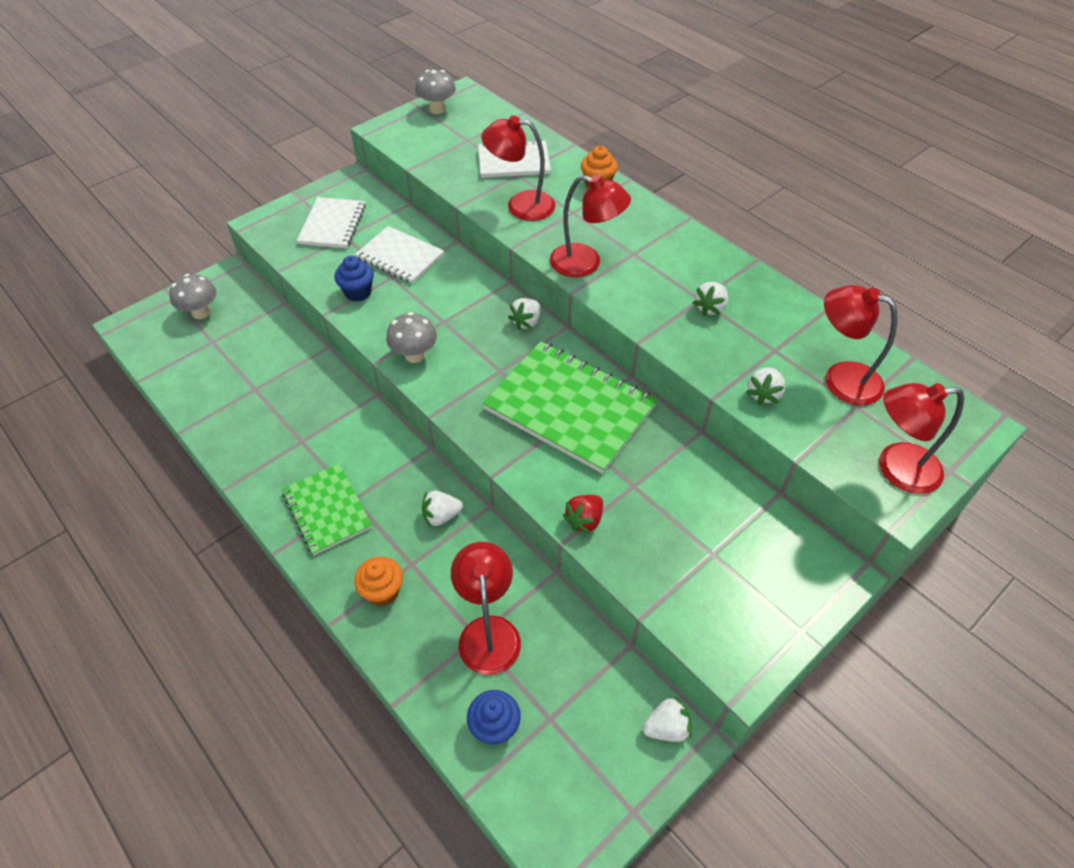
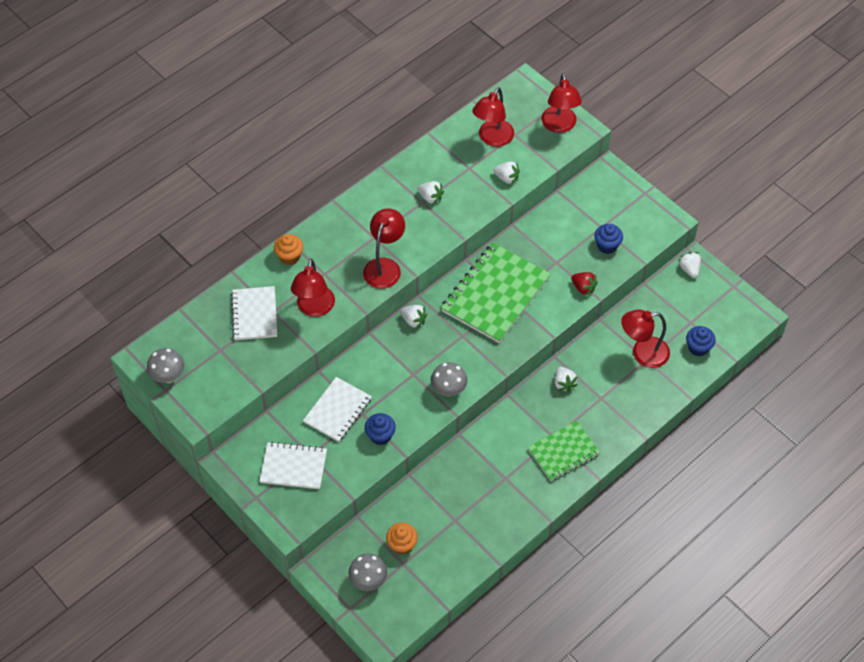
camera: 90 degrees left, 5 degrees up
(383, 591) = (621, 411): orange cupcake -> orange cupcake (402, 545)
(672, 560) = (607, 246): none -> blue cupcake

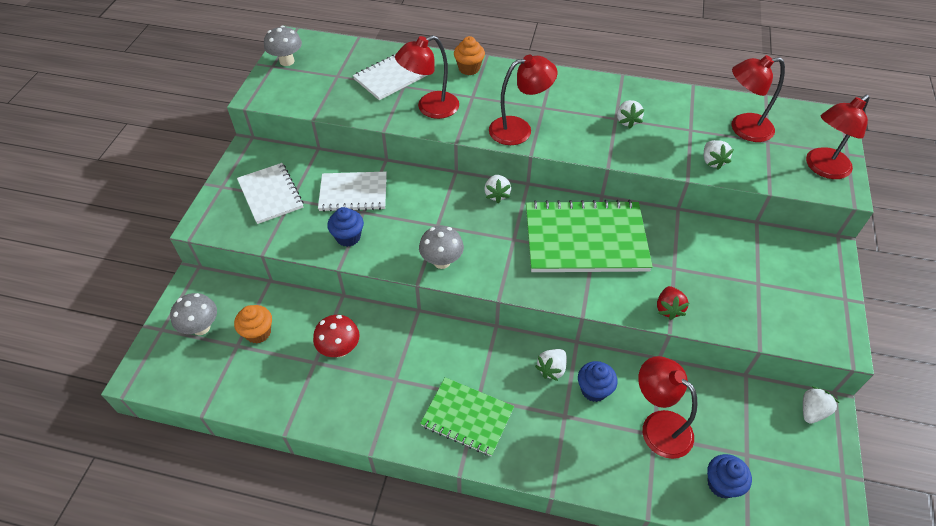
camera: 55 degrees right, 5 degrees down
(456, 499) = (340, 349): none -> red mushroom
(607, 246) = (741, 301): blue cupcake -> blue cupcake (594, 390)

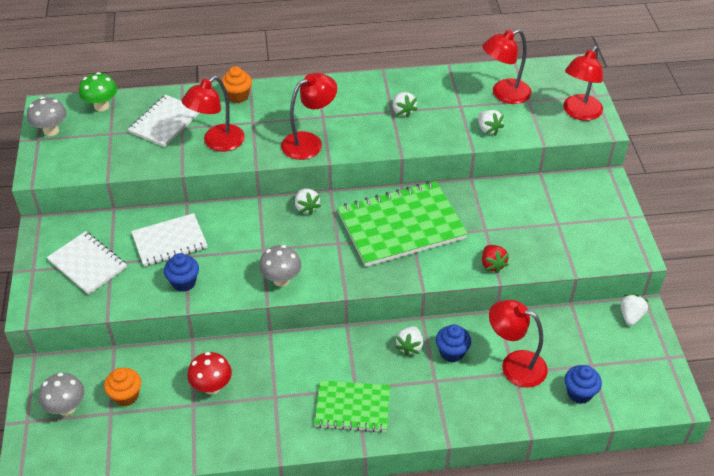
camera: 20 degrees left, 5 degrees down
(341, 49) = (101, 106): none -> green mushroom

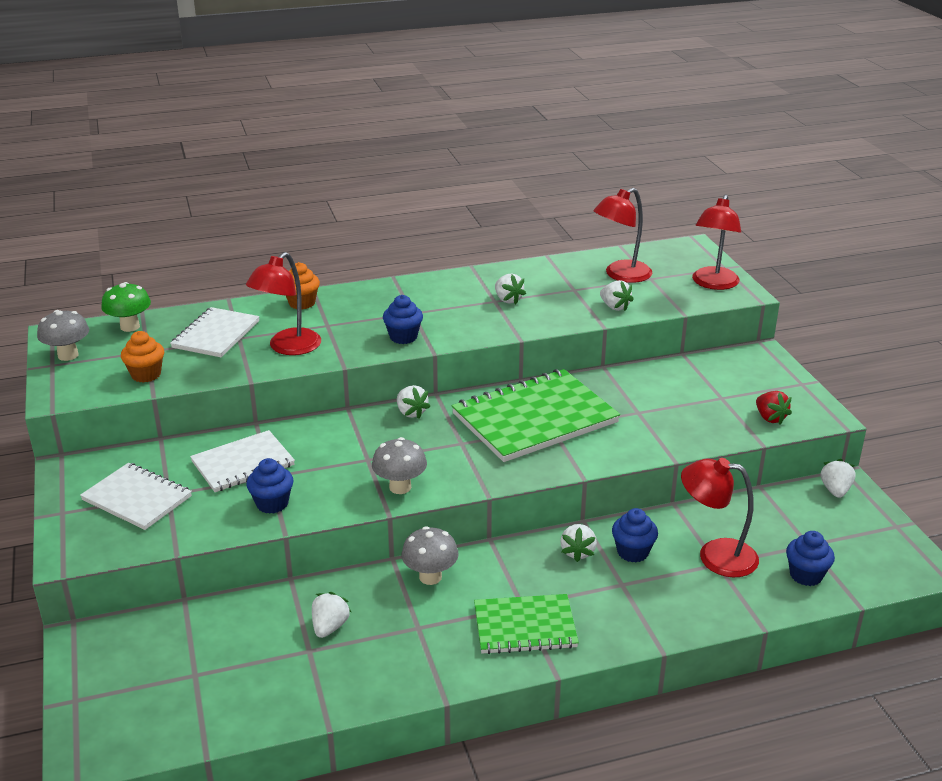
camera: 10 degrees left, 15 degrees down
(66, 408) = (130, 676): grey mushroom -> grey mushroom (430, 577)
(126, 396) = (213, 652): orange cupcake -> orange cupcake (146, 374)
(212, 387) = (330, 627): red mushroom -> white strawberry
(309, 142) = (403, 337): red lamp -> blue cupcake
(492, 265) = (659, 444): red strawberry -> red strawberry (770, 418)

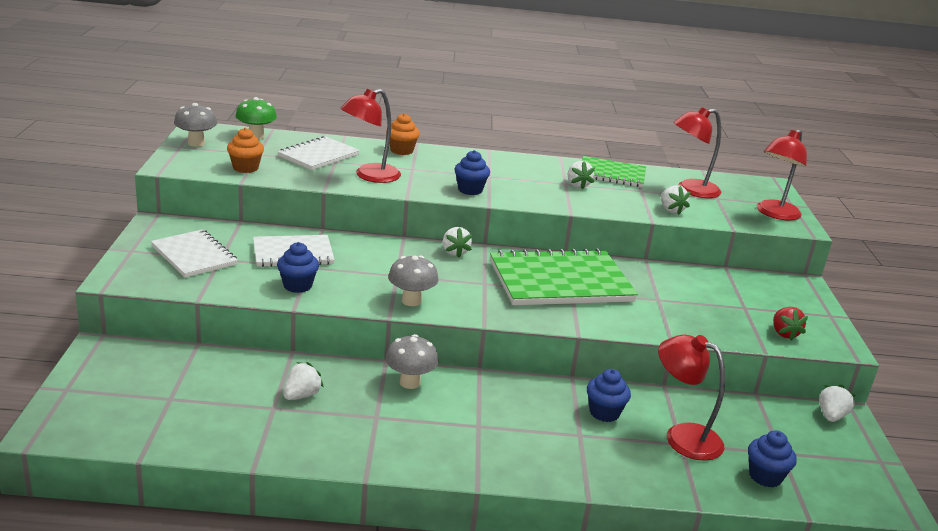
camera: 15 degrees right, 5 degrees down
(525, 626) = (471, 442): green notebook -> green notebook (611, 174)
(577, 552) = (552, 399): white strawberry -> none

